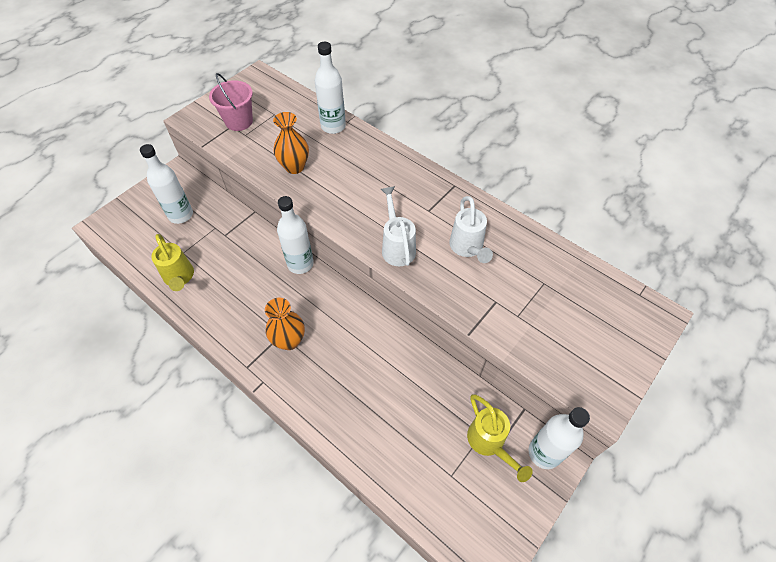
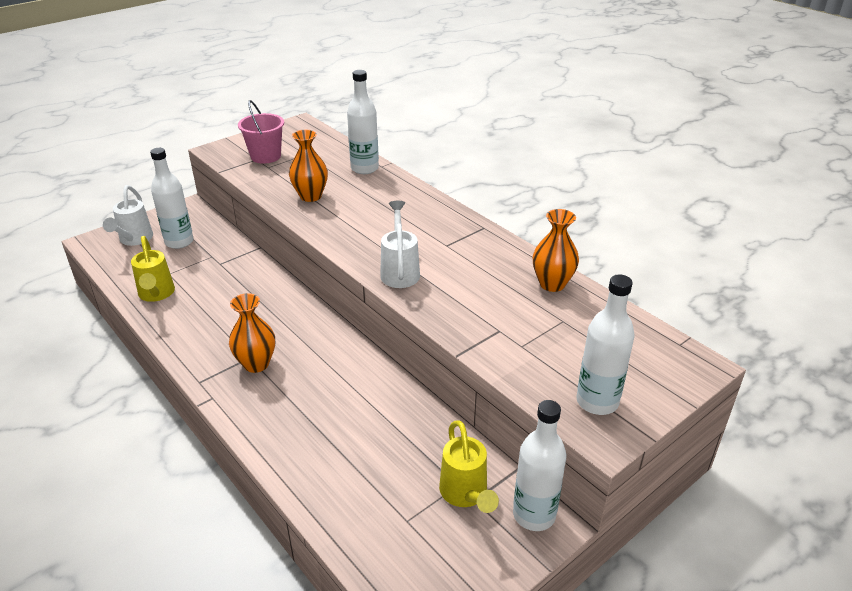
camera: 10 degrees right, 20 degrees down
(300, 264) = (294, 297): white bottle -> white bottle (597, 402)
(467, 248) = (481, 281): white watering can -> white watering can (134, 240)
(526, 243) = (552, 284): none -> orange vase

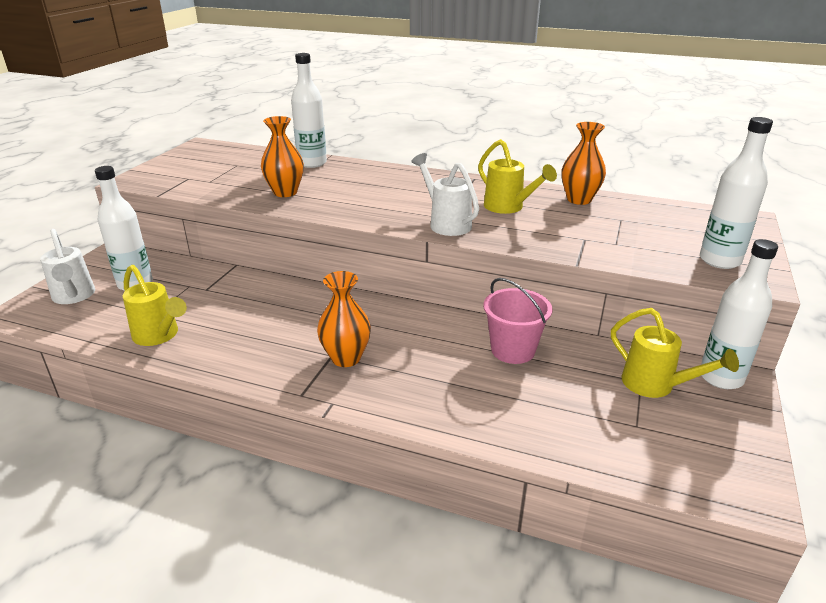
camera: 30 degrees left, 5 degrees down
(265, 156) = (196, 174): pink bucket -> pink bucket (513, 350)
(473, 272) = (508, 208): none -> yellow watering can

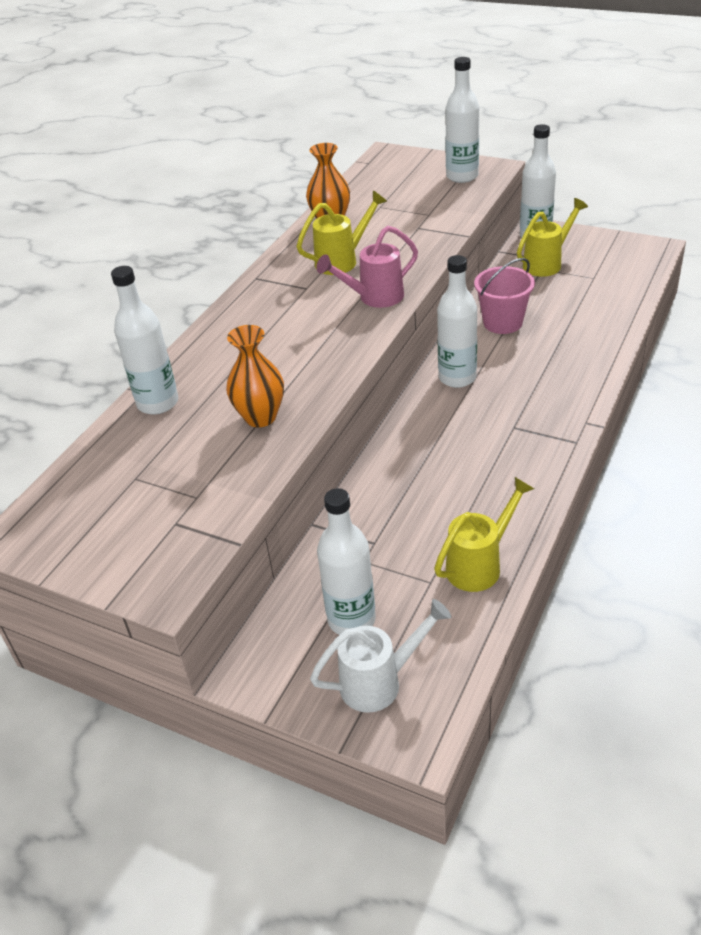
camera: 80 degrees left, 10 degrees up
(346, 358) = (518, 417): orange vase -> none
(411, 322) = (457, 378): none -> white bottle
(446, 223) = (374, 298): white watering can -> pink watering can

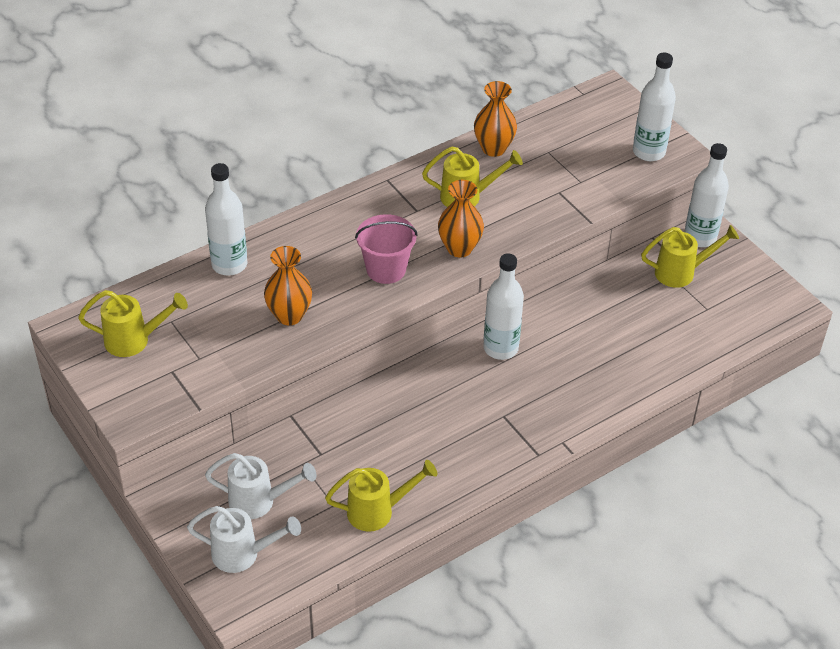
camera: 25 degrees right, 5 degrees up
(107, 514) = (135, 340): none -> yellow watering can
(351, 619) = (260, 502): white bottle -> white watering can
(374, 298) = (459, 248): pink watering can -> orange vase
(502, 322) = (585, 314): pink bucket -> pink bucket (386, 269)

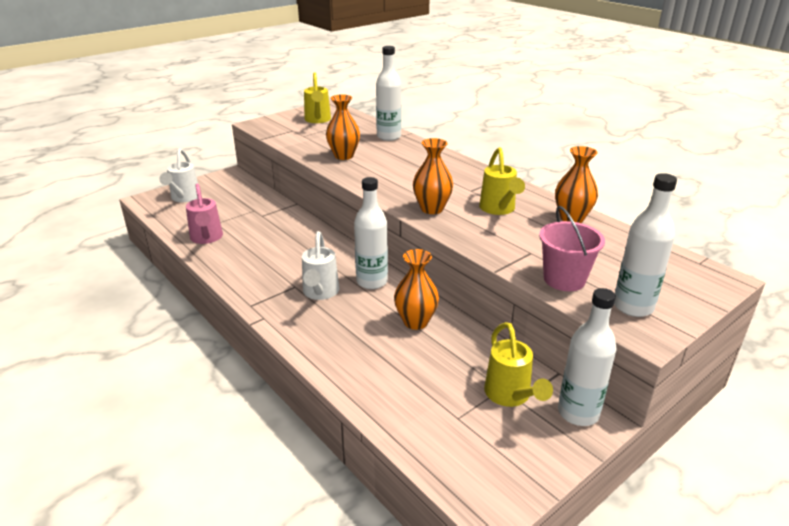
camera: 85 degrees right, 15 degrees down
(260, 502) = (224, 199): white watering can -> white watering can (320, 293)
(378, 511) = (206, 238): yellow watering can -> pink watering can
(386, 269) = (398, 183): pink bucket -> pink bucket (564, 279)
(576, 320) = (415, 322): none -> orange vase

